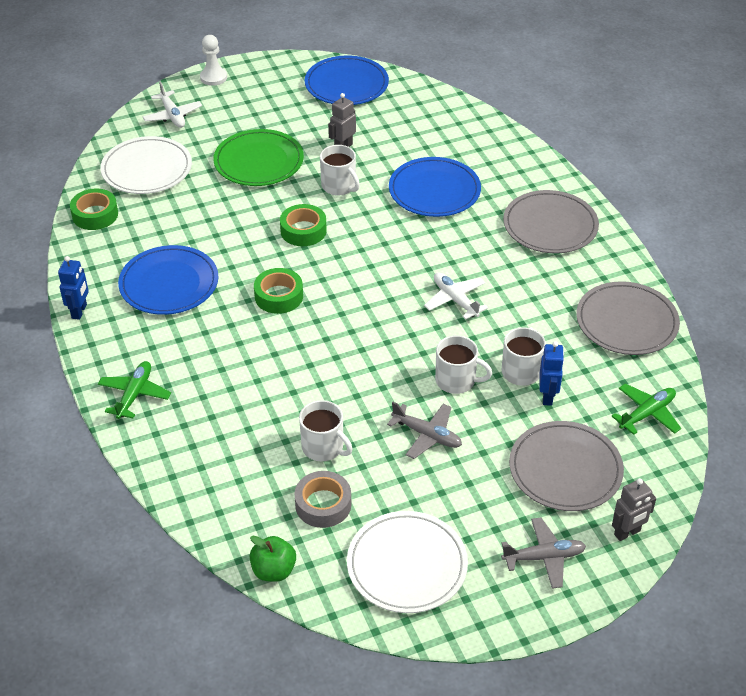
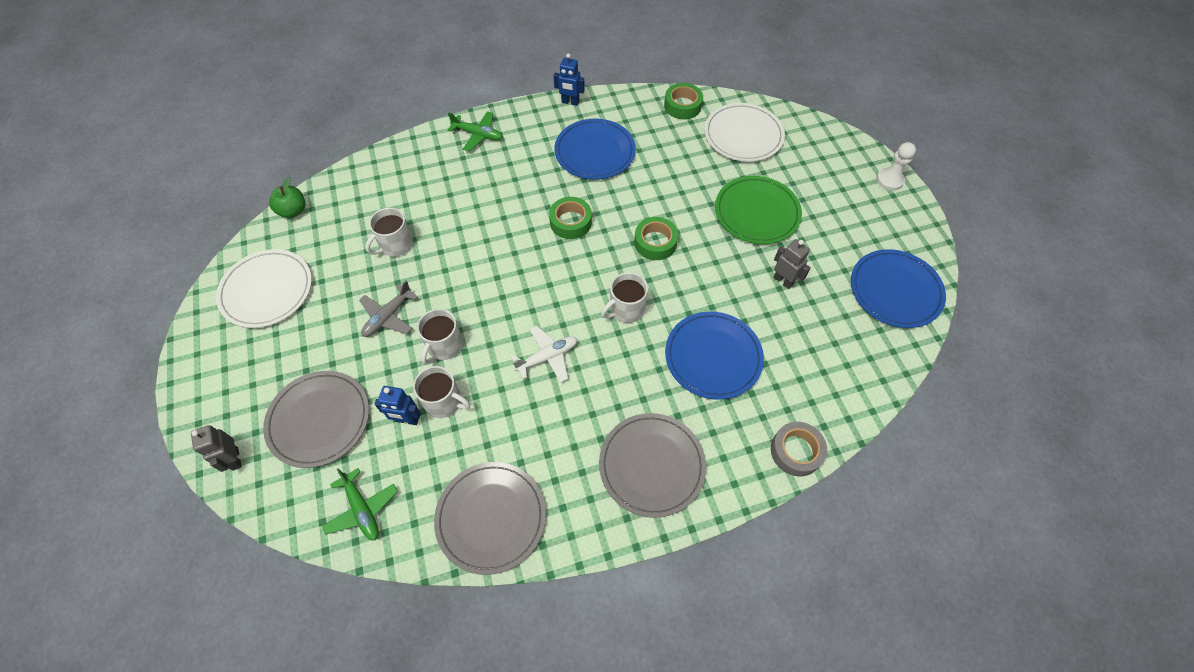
camera: 95 degrees right, 15 degrees up
(172, 115) = (823, 151): white plane -> none
(323, 504) = (340, 242): grey tape -> grey tape (796, 451)
(339, 186) = (720, 274): white mug -> white mug (626, 309)
(544, 557) = (236, 387): grey plane -> none

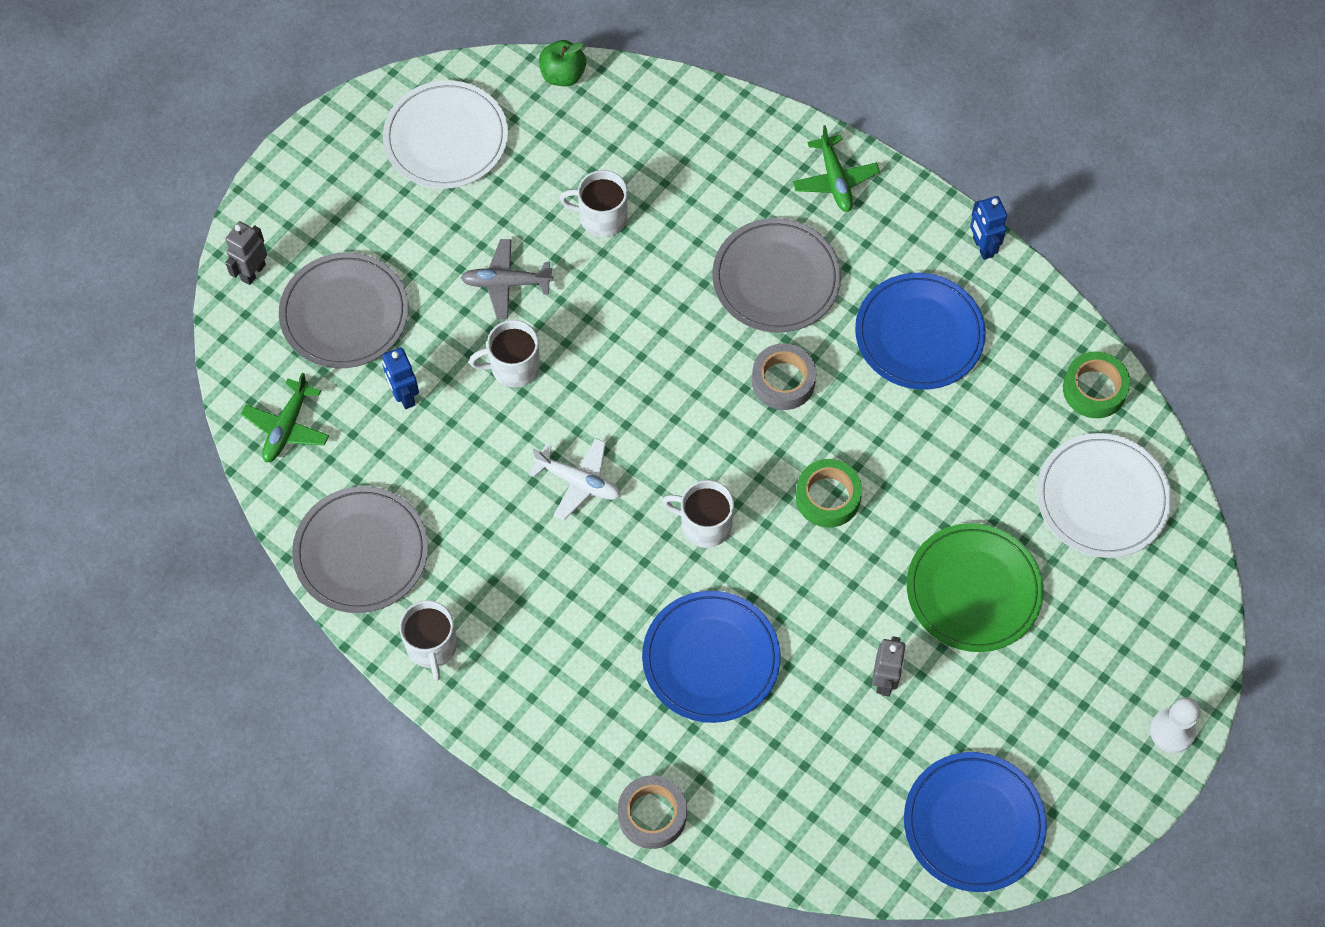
camera: 55 degrees right, 5 degrees up
(444, 402) = (449, 416): white mug -> white mug (432, 646)
(570, 222) = (783, 381): green tape -> grey tape
(651, 465) = (527, 672): grey plate -> grey plate (776, 279)

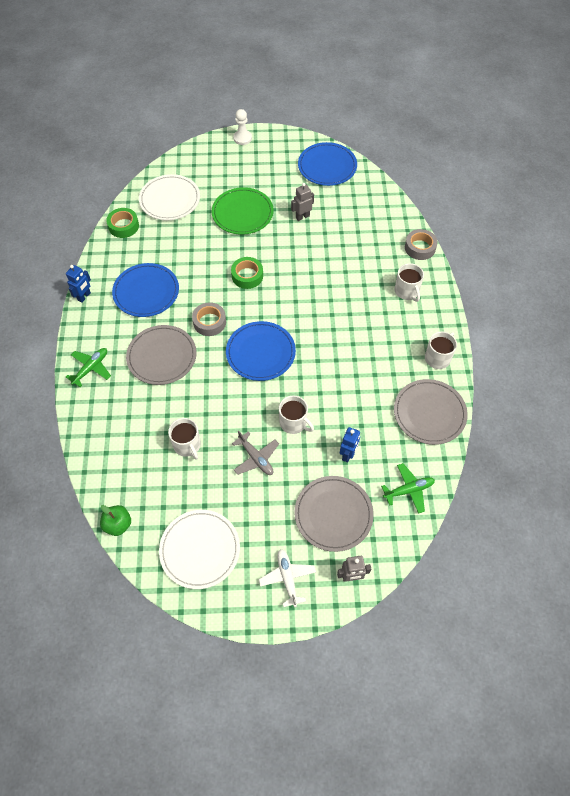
camera: 130 degrees left, 5 degrees down
(579, 482) = (321, 359): white plane -> white plane (287, 578)
(704, 524) = (297, 306): white mug -> white mug (407, 291)
(711, 658) = (347, 269): blue plate -> blue plate (260, 352)

